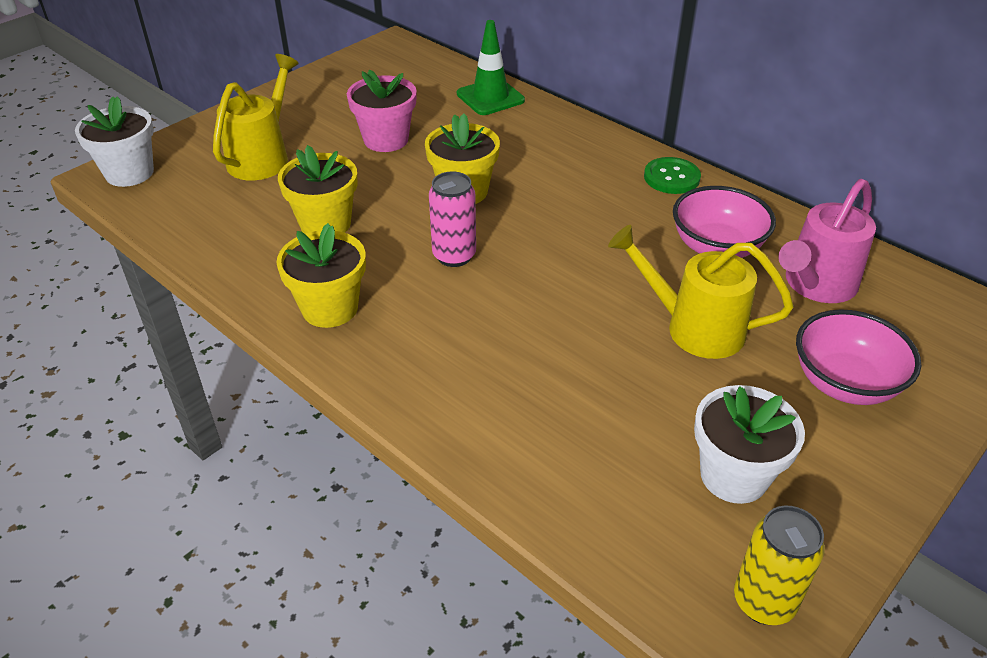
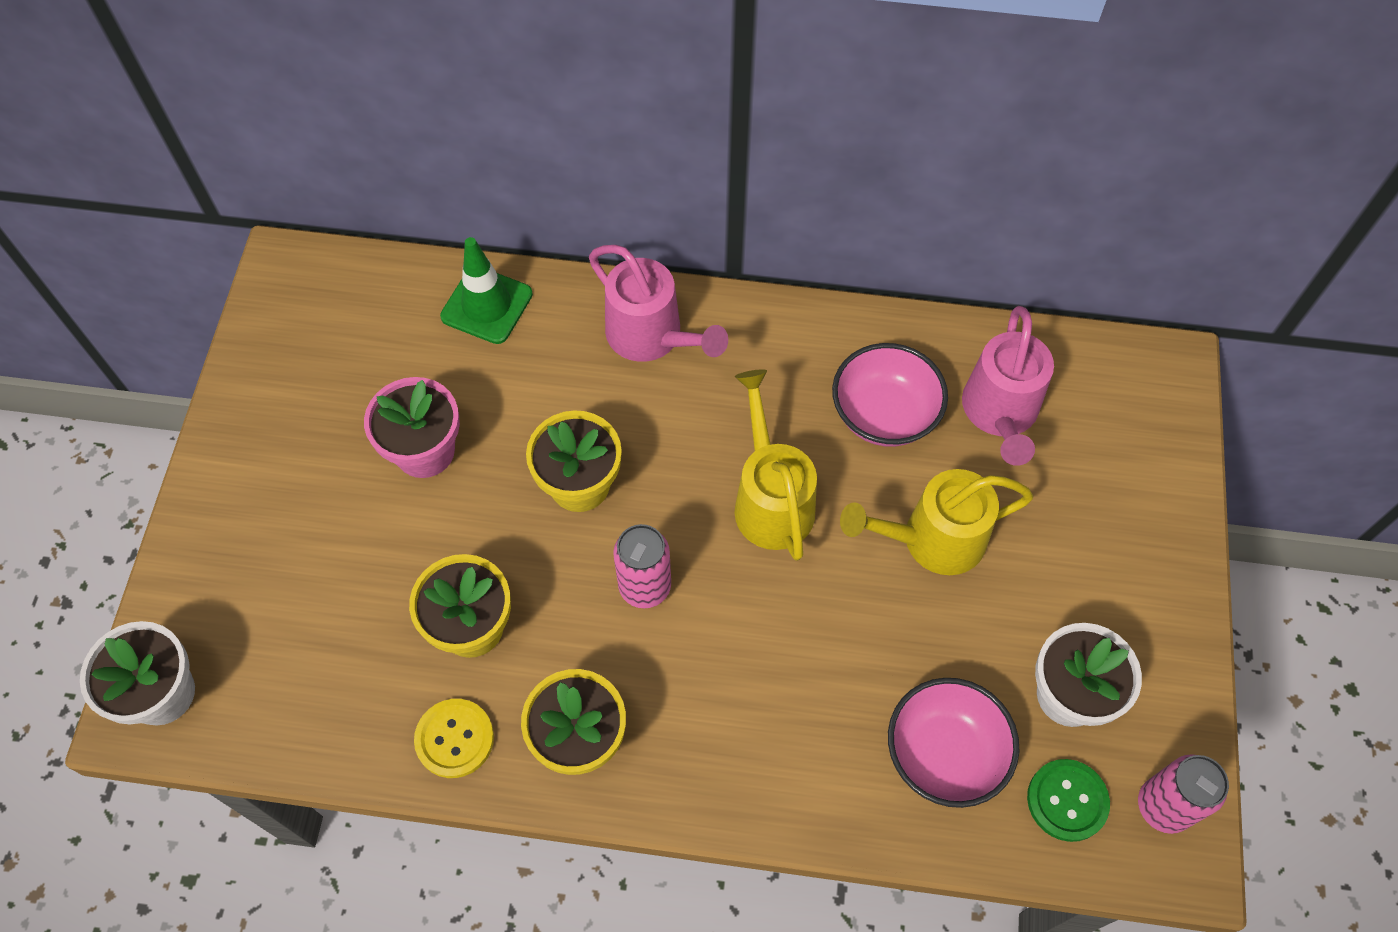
camera: 35 degrees left, 20 degrees up
(256, 269) = (454, 739): none -> yellow button
(263, 157) = (303, 566): yellow watering can -> yellow watering can (770, 498)
(581, 148) = (652, 337): none -> pink watering can
(671, 177) = (776, 332): green button -> green button (1067, 800)
(763, 602) = (1163, 806): yellow can -> pink can
(844, 383) = (1091, 527): pink bowl -> pink bowl (944, 754)

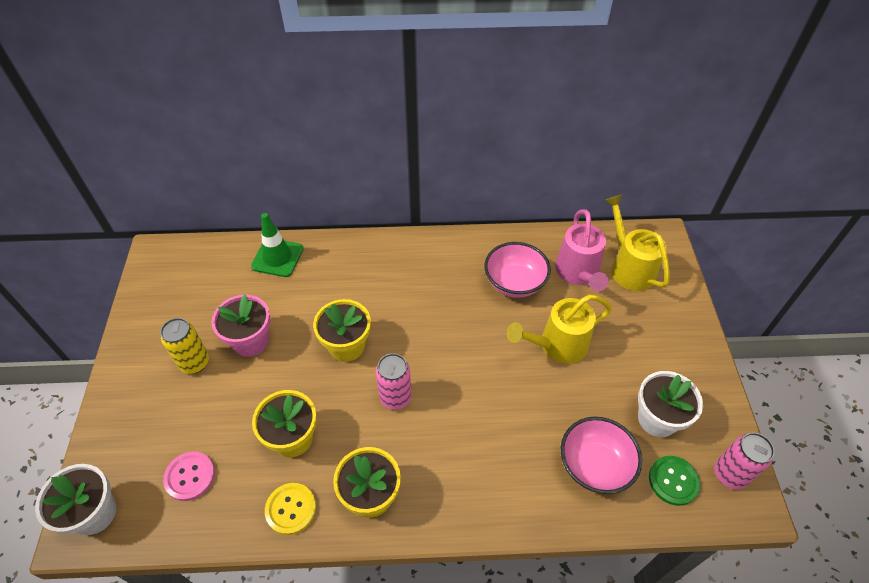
camera: 10 degrees left, 10 degrees down
(307, 661) = (190, 476): none -> pink button
(332, 475) = (195, 363): none -> yellow can
(652, 337) = (376, 261): pink watering can -> none
(770, 498) = (460, 337): yellow watering can -> yellow watering can (628, 267)

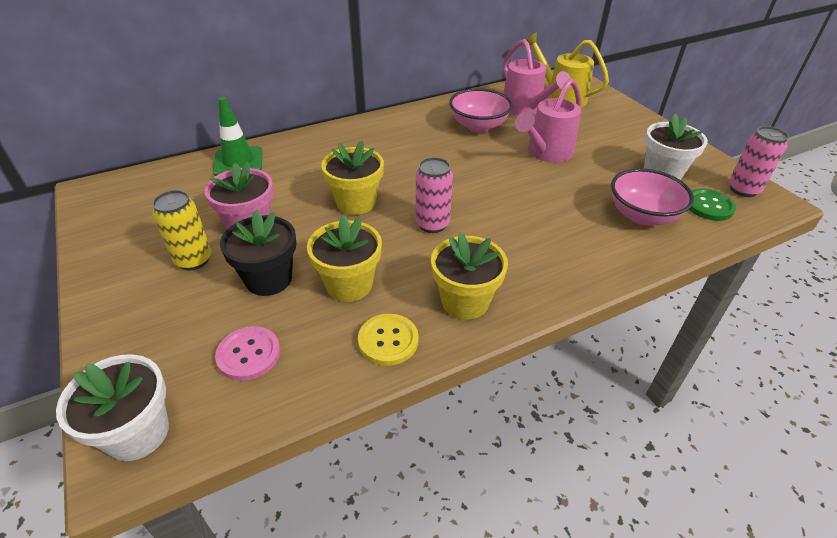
camera: 25 degrees left, 10 degrees down
(237, 406) = (268, 279): none -> black flower pot
(557, 345) = (546, 153): yellow watering can -> pink watering can

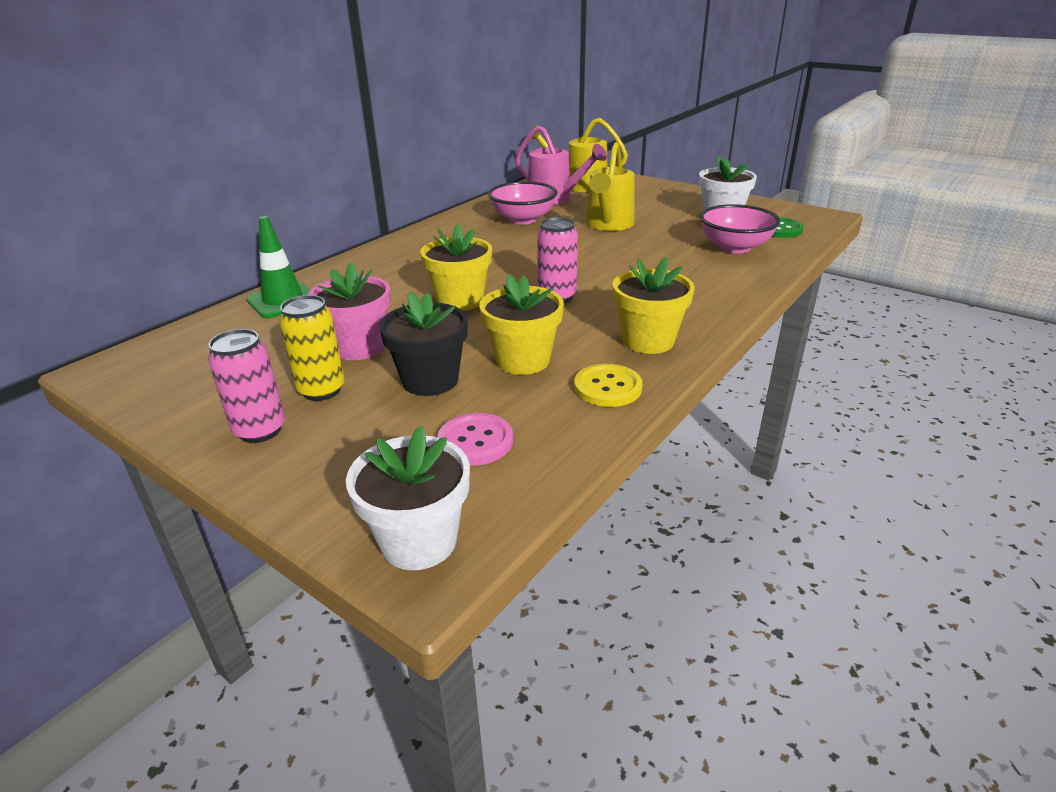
camera: 25 degrees left, 10 degrees down
(546, 153) = (608, 225): pink watering can -> yellow watering can
(743, 189) = (793, 214): pink can -> pink can (260, 430)

